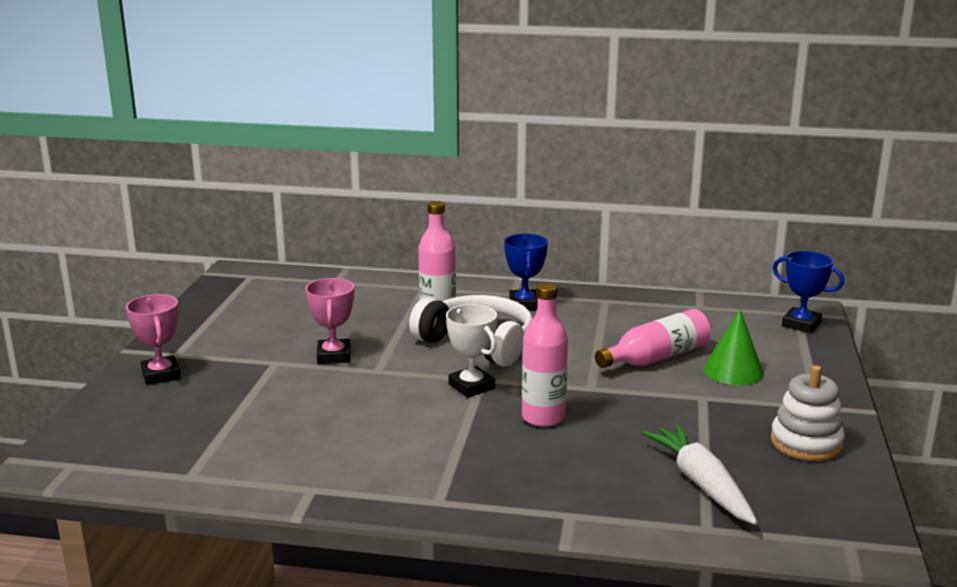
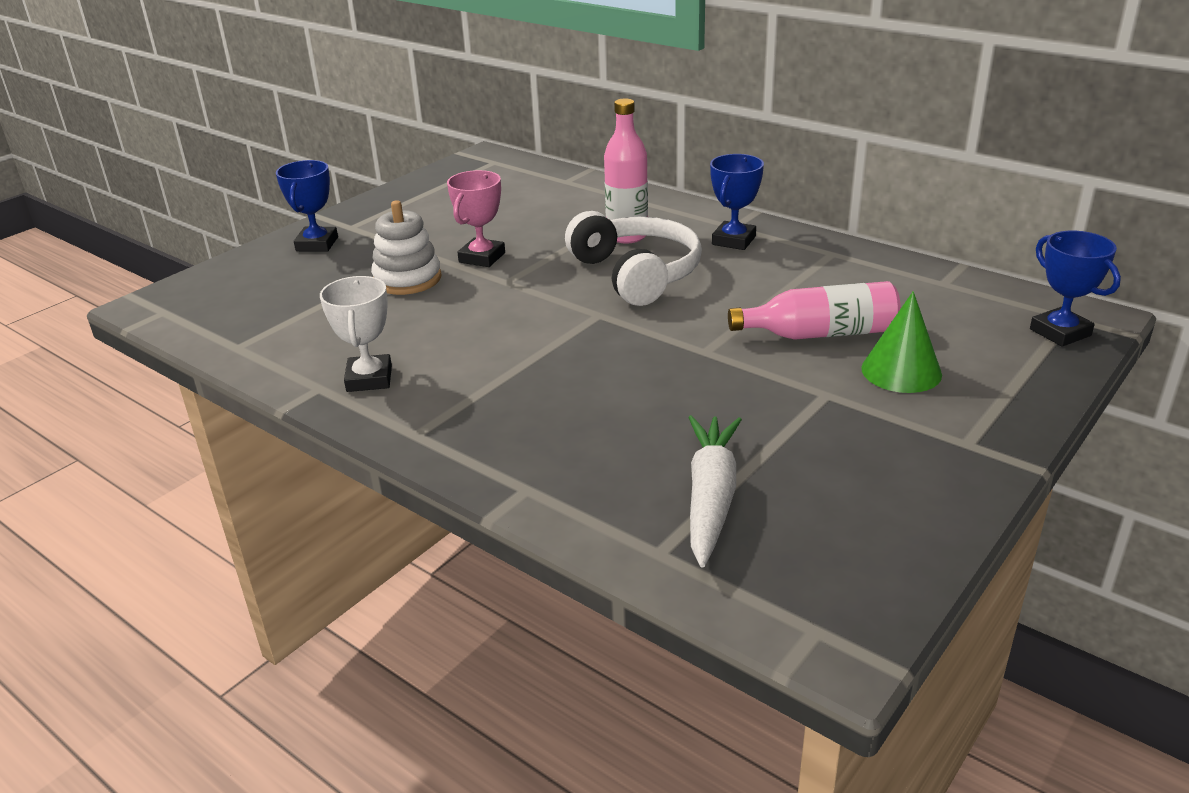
camera: 30 degrees right, 10 degrees up
(161, 375) = (317, 244): pink trophy -> blue trophy
(471, 386) = (579, 319): white trophy -> white trophy (369, 379)
(543, 417) = (616, 372): pink bottle -> none
(806, 443) = (899, 485): white stacking toy -> white stacking toy (407, 279)

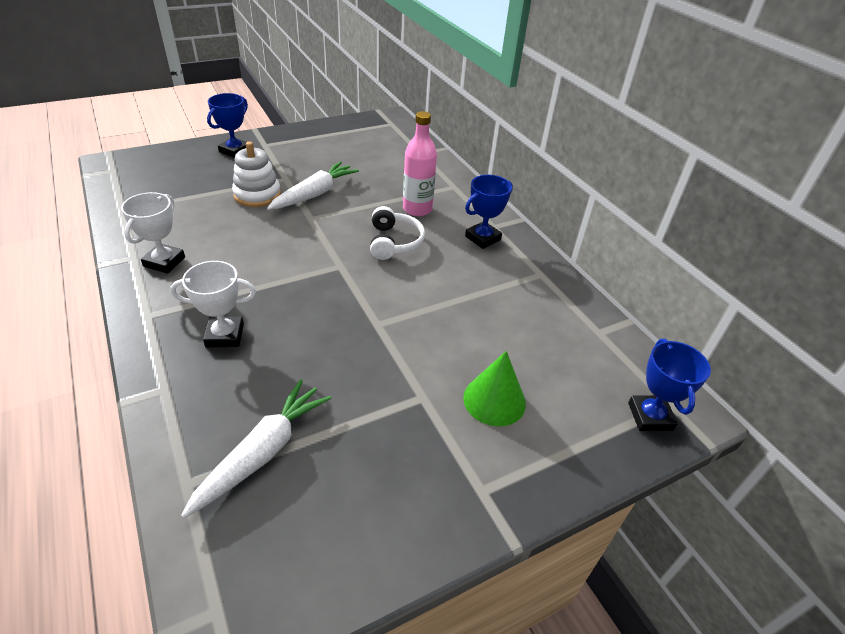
camera: 20 degrees right, 10 degrees up
(482, 257) = (314, 194): pink trophy -> white carrot
(539, 419) = (225, 335): none -> white trophy
(637, 274) = (394, 242): white headphones -> white headphones, size x0.64
(820, 333) = (468, 341): pink bottle -> none

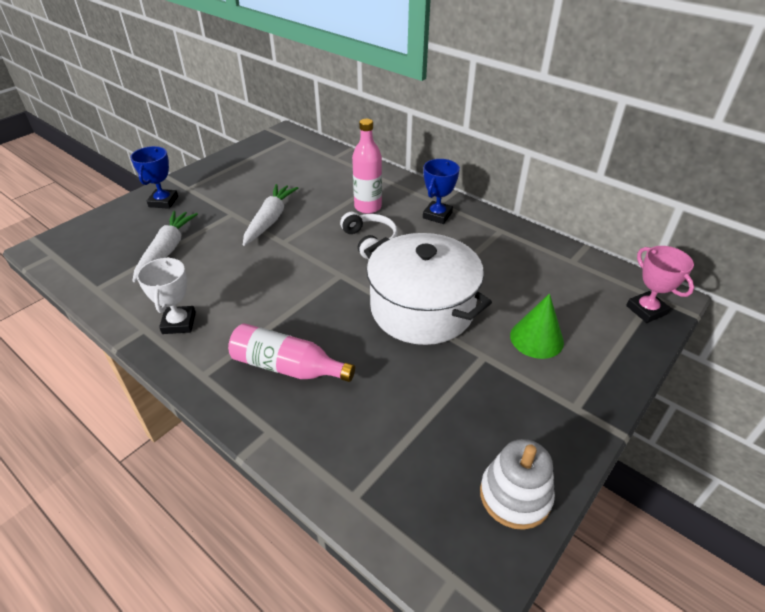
camera: 20 degrees left, 0 degrees up
(225, 335) = (287, 367): white trophy -> pink bottle
(257, 195) = (218, 236): white stacking toy -> white stacking toy (515, 495)
(262, 452) = (395, 447): white carrot -> white carrot (166, 251)
(395, 326) = (422, 309): none -> white pot
(650, 416) = (646, 310): blue trophy -> pink trophy

